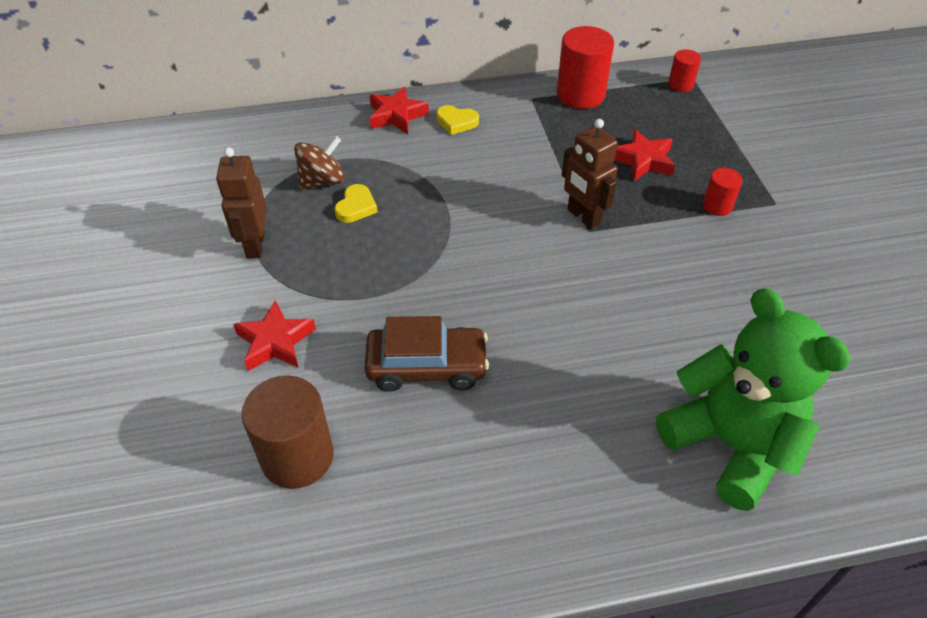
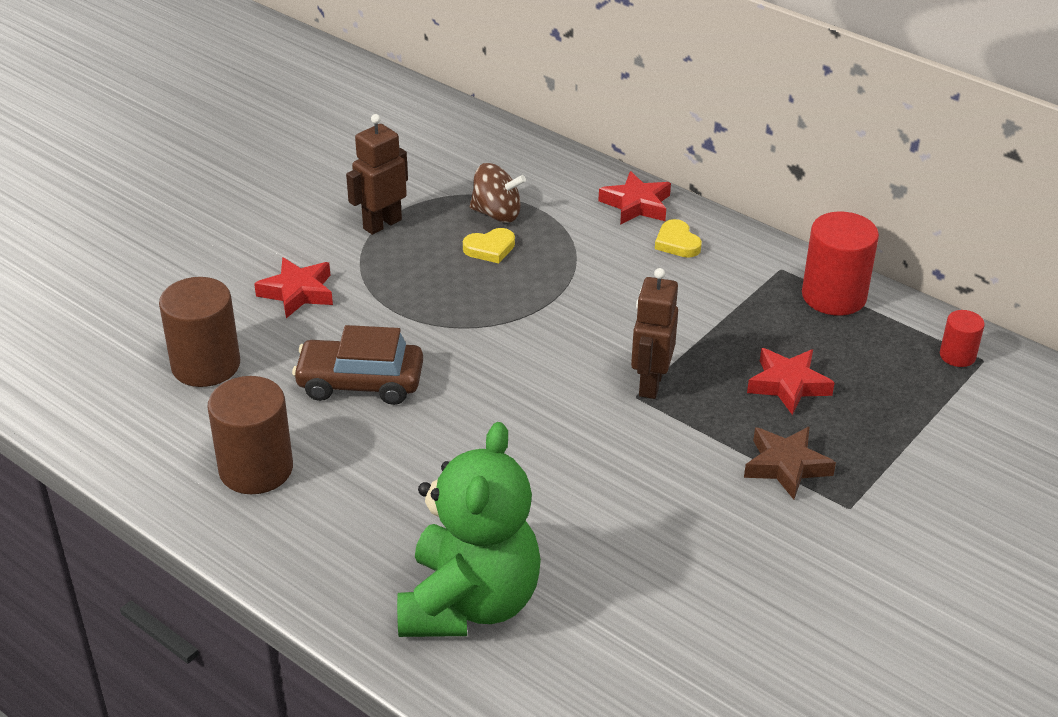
camera: 50 degrees right, 10 degrees down
(427, 366) = (360, 383): brown car -> brown car turned 135 degrees clockwise
(465, 496) = (256, 469): none -> brown cylinder
(717, 206) = (786, 466): red cylinder -> brown star

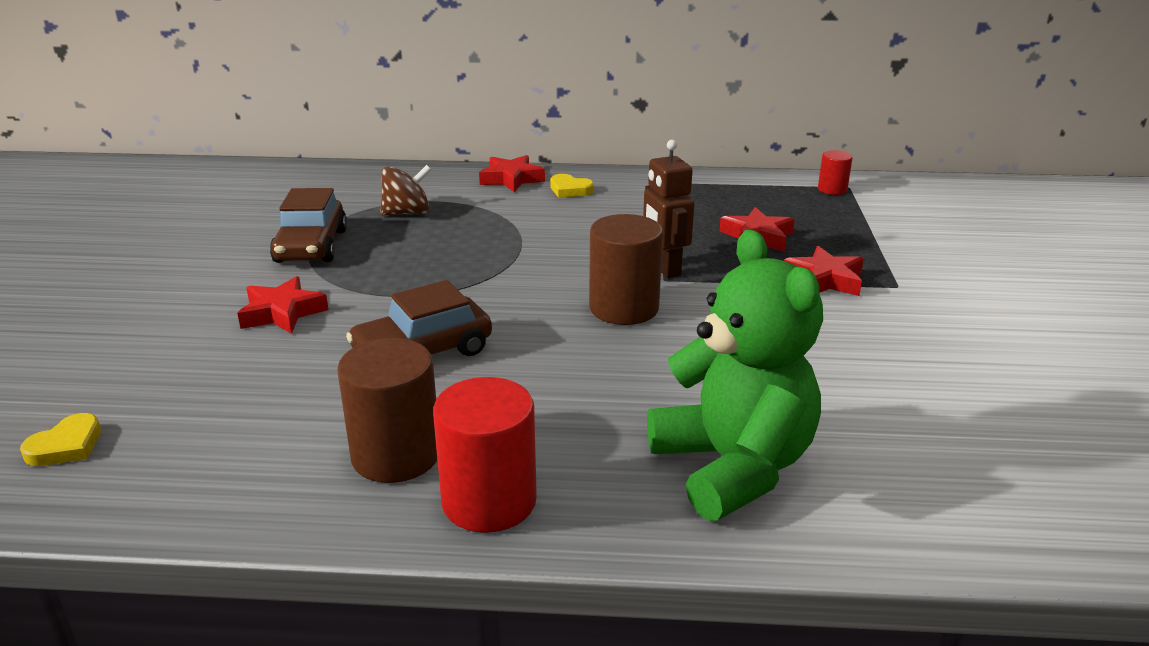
camera: 35 degrees left, 10 degrees down
(206, 365) = (243, 396): brown cylinder -> brown cylinder (624, 308)
(382, 224) = (311, 246): brown robot -> brown car
(490, 249) = (428, 233): yellow heart -> yellow heart (66, 446)
(786, 466) = (824, 279): brown star -> red star
(834, 296) = (714, 185): red cylinder -> red cylinder (489, 501)

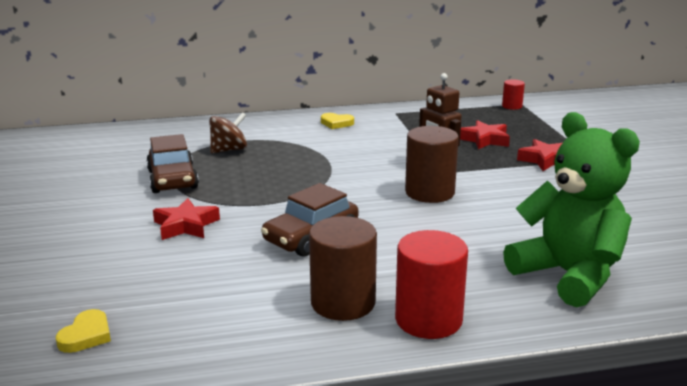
camera: 15 degrees left, 5 degrees down
(511, 179) = (289, 120): red star -> none

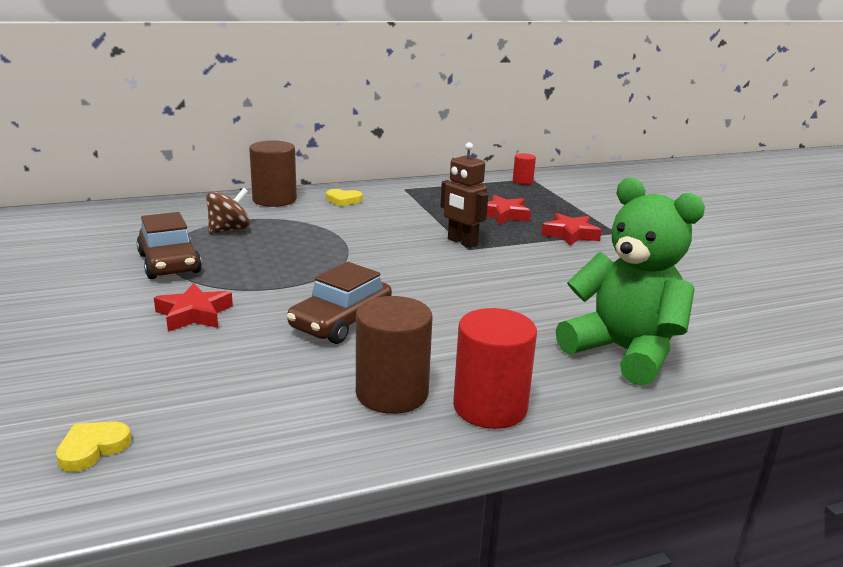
camera: 10 degrees left, 0 degrees up
(86, 335) = (92, 448): yellow heart -> yellow heart turned 150 degrees counterclockwise
(429, 192) = (459, 270): brown cylinder -> brown cylinder (274, 200)

